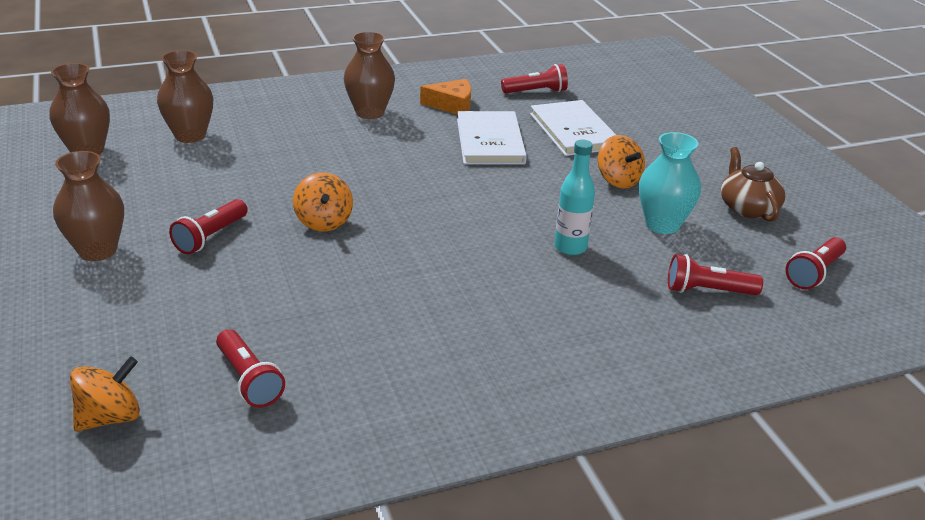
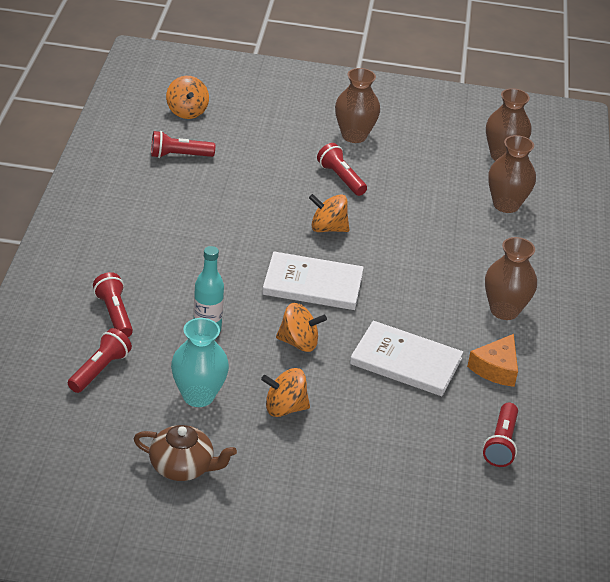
camera: 115 degrees right, 5 degrees up
(528, 194) = (299, 343): none -> orange spinning top
(574, 131) = (395, 427): white book -> white book (312, 284)
(814, 273) = (68, 444): red flashlight -> red flashlight (114, 314)

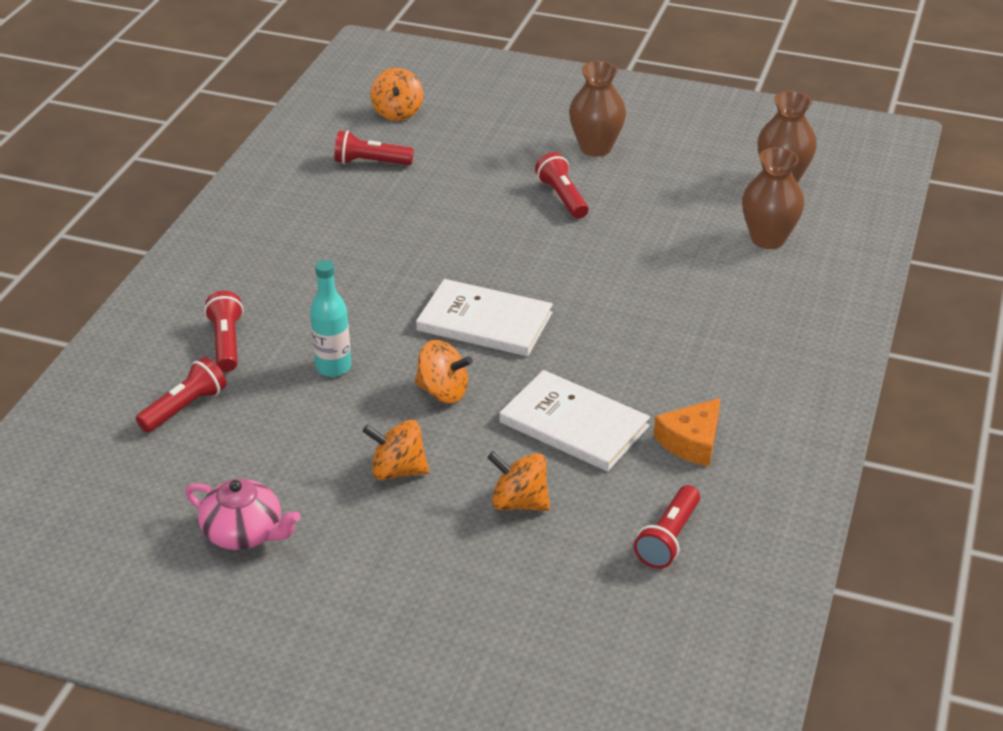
camera: 15 degrees right, 0 degrees up
(182, 467) = (244, 533): brown teapot -> pink teapot
(198, 396) = (294, 447): turquoise vase -> none
(328, 228) = (526, 256): orange spinning top -> orange spinning top (519, 502)
(504, 310) = (725, 369): brown vase -> none

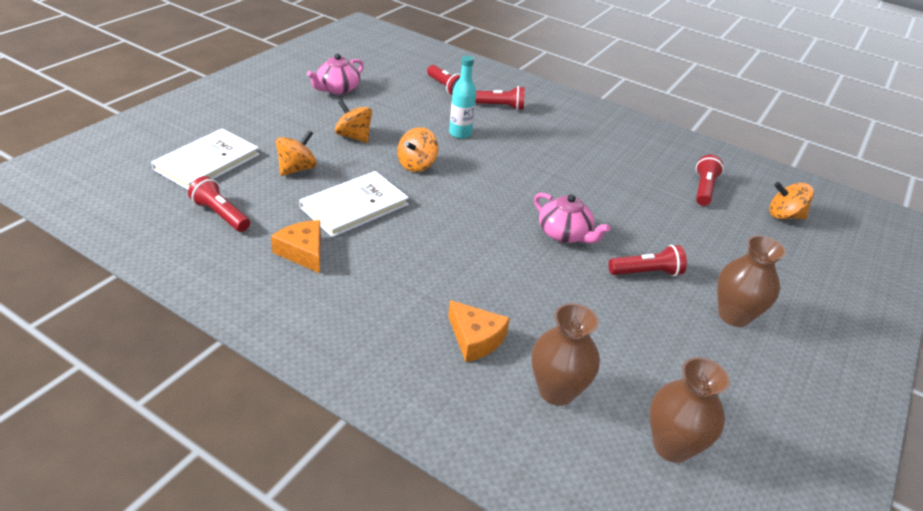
camera: 100 degrees right, 0 degrees up
(398, 470) = (354, 136): orange spinning top -> orange spinning top turned 75 degrees counterclockwise
(484, 322) = (484, 196): white book -> white book (207, 162)
(527, 254) = (564, 234): none -> pink teapot
(738, 292) = (475, 339): none -> orange cheese

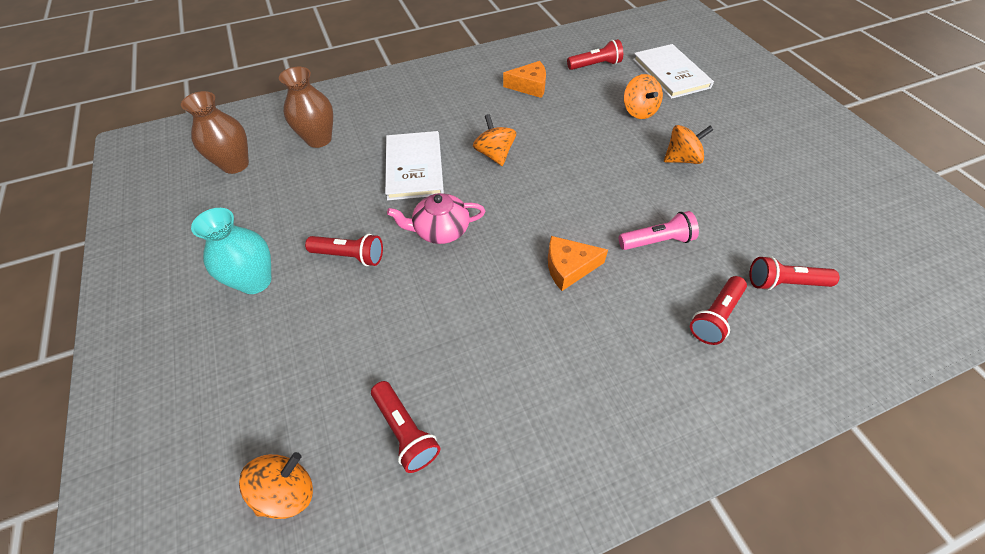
camera: 130 degrees right, 15 degrees up
(337, 89) = (796, 181): pink teapot -> none
(354, 206) = (567, 124): white book -> white book (414, 167)
(417, 165) = (609, 181): orange spinning top -> orange spinning top (494, 154)
(460, 133) = (657, 241): turquoise bottle -> pink flashlight
(475, 339) = (388, 126): orange cheese -> orange cheese (569, 267)
(647, 272) = (350, 256): red flashlight -> red flashlight turned 105 degrees counterclockwise
(734, 315) = (255, 281): brown vase -> turquoise vase

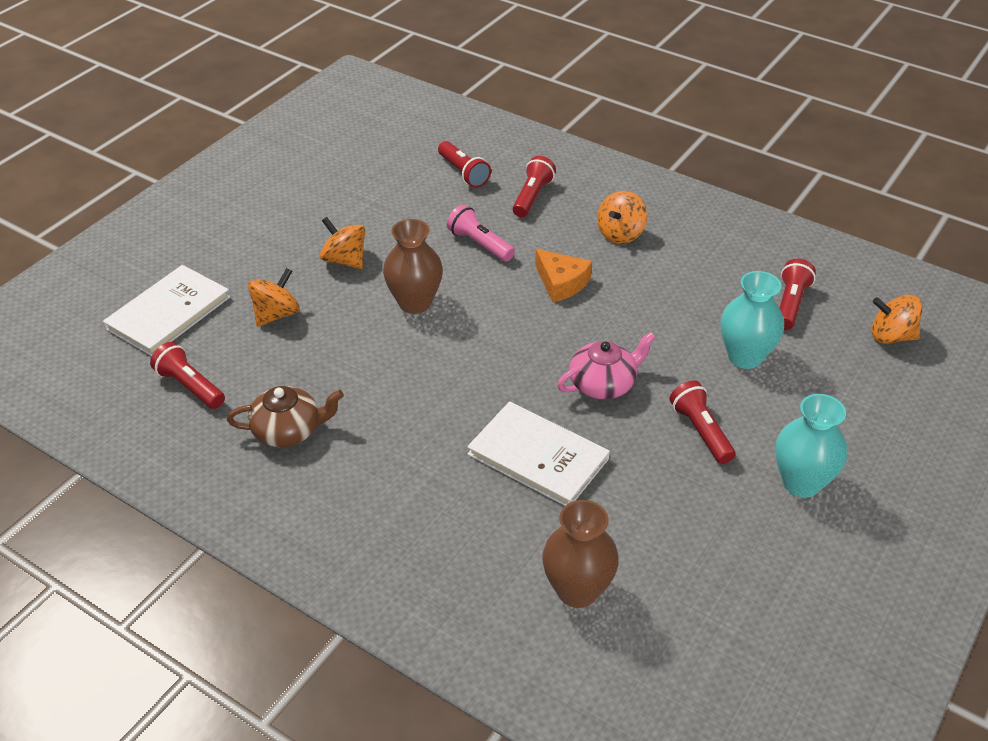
camera: 125 degrees left, 10 degrees down
(235, 164) = (703, 649): brown vase -> brown vase (415, 303)
(383, 337) = (745, 357): none -> turquoise vase
(414, 167) = (538, 456): white book -> white book turned 75 degrees clockwise
(440, 230) = (603, 384): pink teapot -> pink teapot turned 75 degrees counterclockwise
(494, 154) = (455, 399): orange spinning top -> orange spinning top (620, 234)
(529, 86) = (288, 430): orange cheese -> brown teapot
(715, 316) = (532, 196): red flashlight -> red flashlight turned 75 degrees counterclockwise

